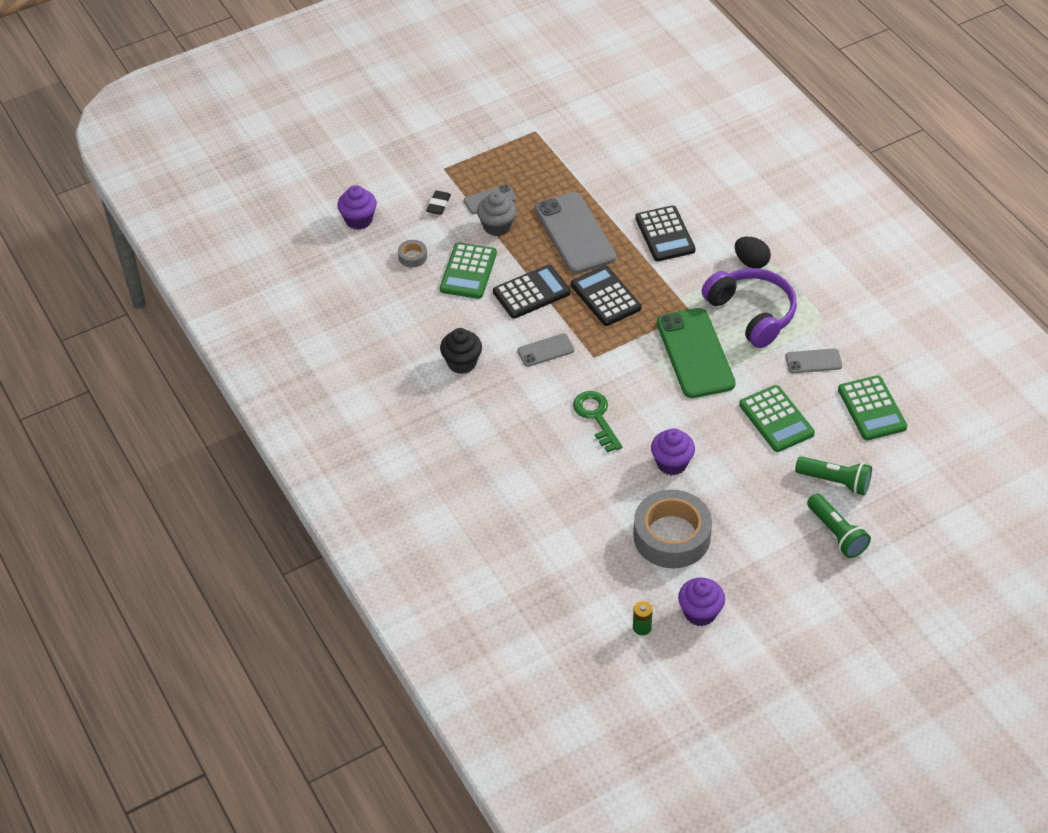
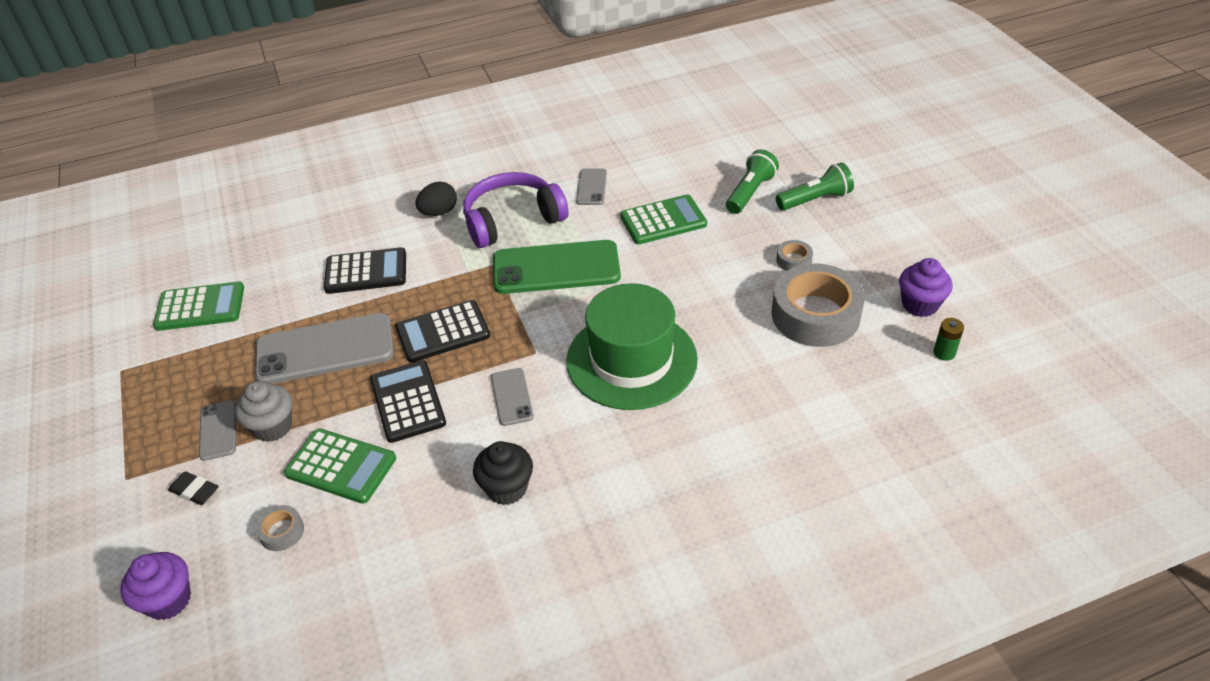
camera: 80 degrees left, 5 degrees down
(596, 417) = (631, 360): green key -> green hat
(671, 463) = (712, 304): purple cupcake -> none
(741, 519) = (793, 260): none -> grey tape
(871, 409) = (662, 159): green calculator -> green calculator (200, 307)

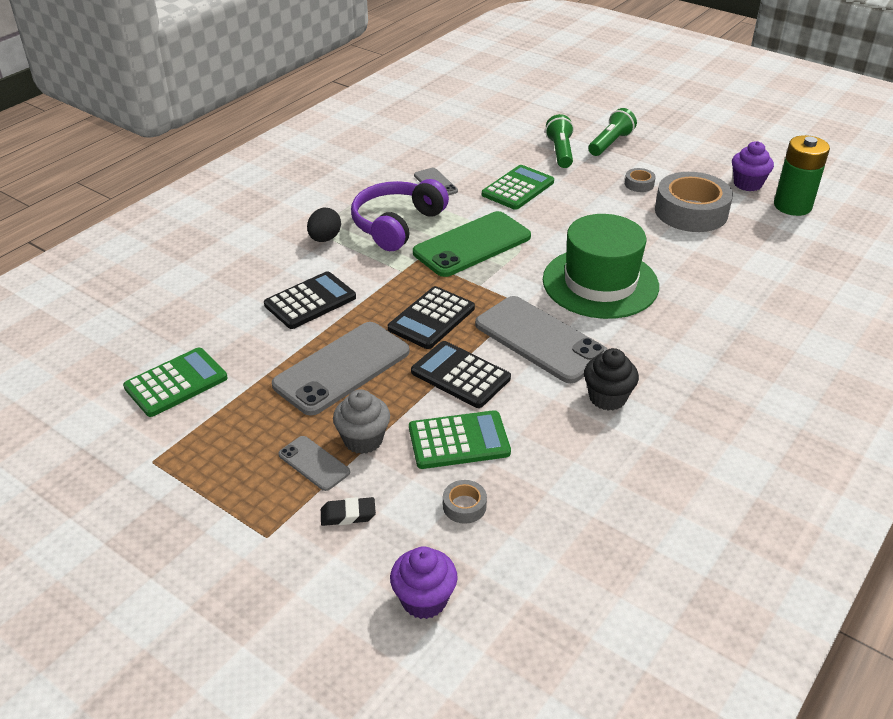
camera: 35 degrees left, 5 degrees down
(512, 397) = (540, 339): grey phone -> grey phone, size x2.04
(944, 353) = (792, 206): green battery -> green battery, size x2.22

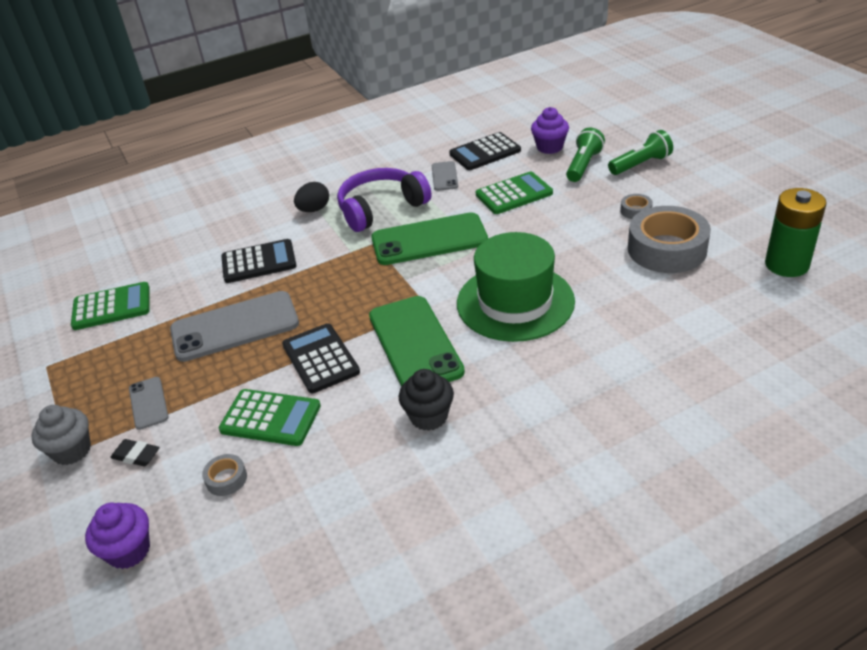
camera: 30 degrees right, 0 degrees up
(363, 440) = (199, 394): grey cupcake -> grey cupcake (72, 451)
(431, 318) = (339, 300): black calculator -> black calculator (485, 152)
(540, 339) = (415, 343): grey phone -> green phone
(747, 184) = (754, 231): purple cupcake -> purple cupcake (549, 147)

